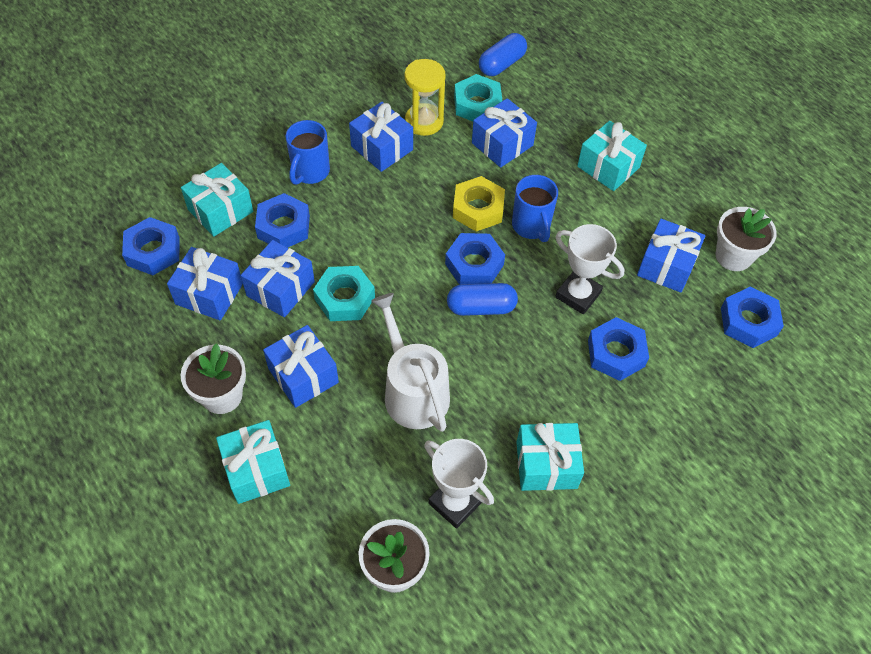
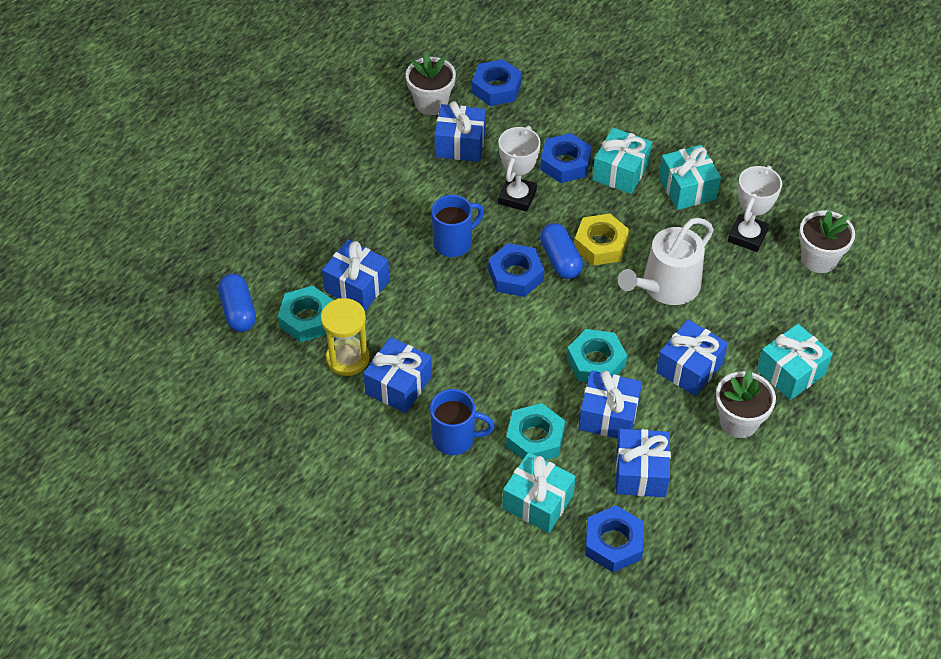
camera: 105 degrees left, 5 degrees down
(283, 226) = (535, 438): blue nut -> turquoise nut
(478, 209) = (448, 287): yellow nut -> yellow nut (601, 244)
(501, 64) = (238, 311): blue capsule -> blue capsule turned 45 degrees clockwise
(608, 167) = (358, 200): turquoise gift -> turquoise gift (620, 172)

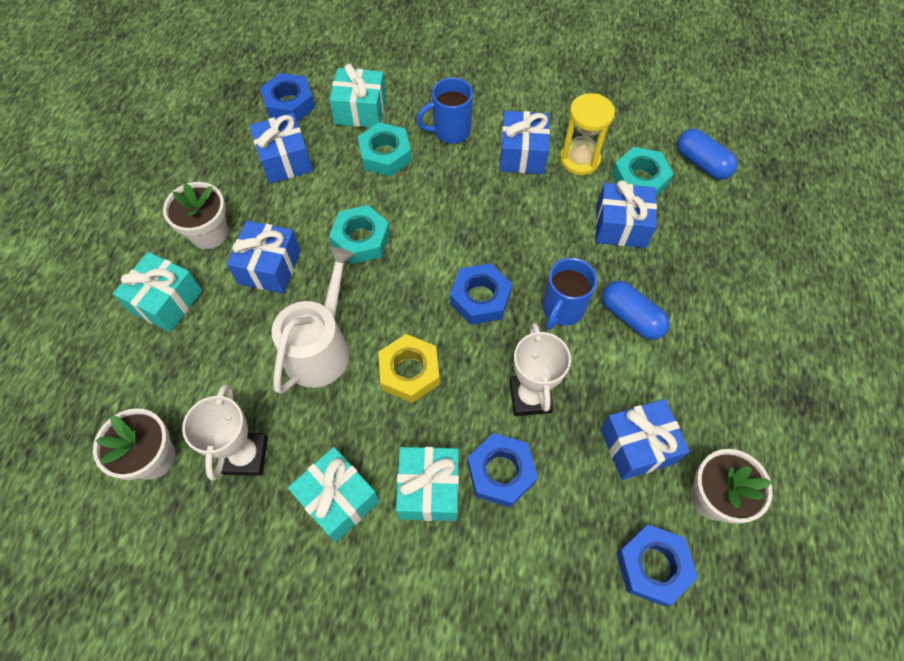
camera: 155 degrees right, 10 degrees up
(560, 260) = (444, 334): blue capsule -> blue capsule (631, 317)
(608, 416) = (330, 195): blue gift -> none

